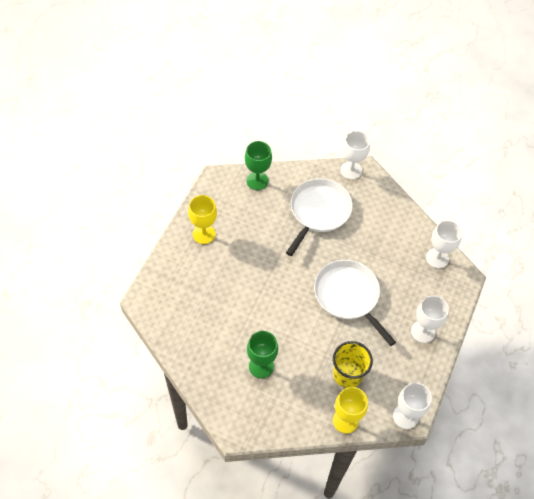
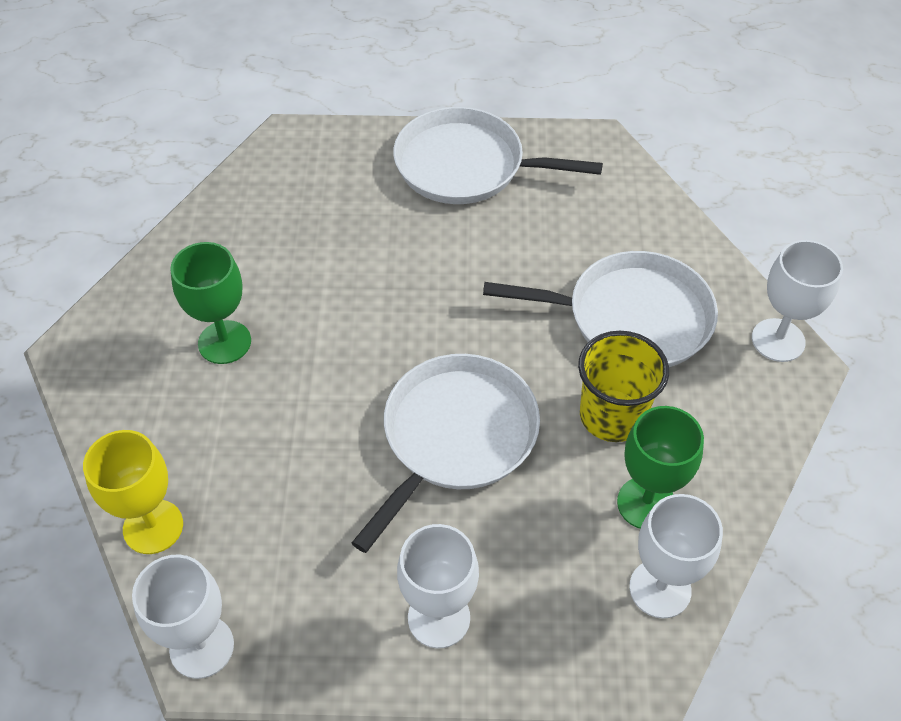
camera: 70 degrees right, 5 degrees down
(204, 234) = (466, 166): yellow goblet -> white pan
(257, 181) = (635, 199): green goblet -> green goblet (646, 503)
(347, 374) = (264, 496): yellow cup -> yellow cup (612, 416)

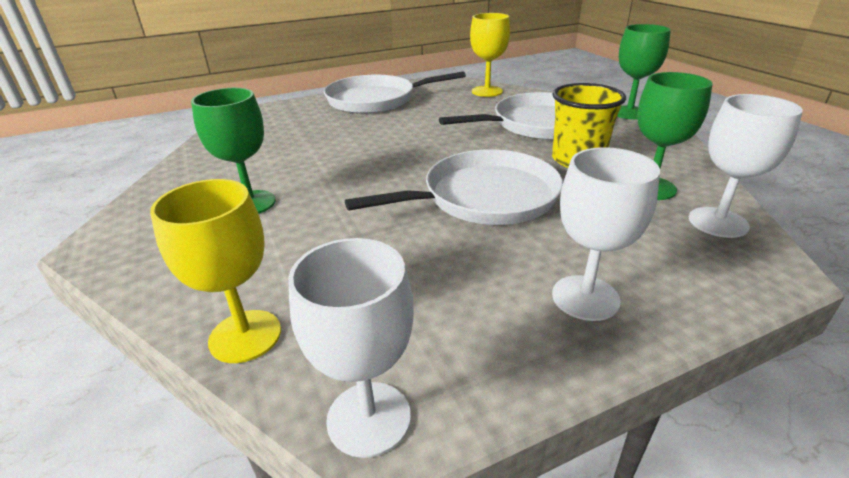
camera: 25 degrees left, 20 degrees down
(455, 436) = (484, 197): white pan -> white pan turned 60 degrees clockwise
(630, 201) = (487, 91): none -> yellow goblet
(778, 340) = (629, 112): white goblet -> green goblet

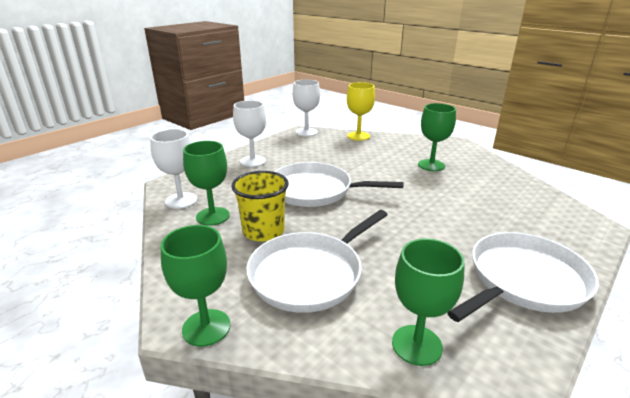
camera: 155 degrees right, 5 degrees down
(484, 197) = (315, 190): white pan -> white pan turned 60 degrees clockwise
(487, 91) = (416, 345): yellow goblet -> green goblet

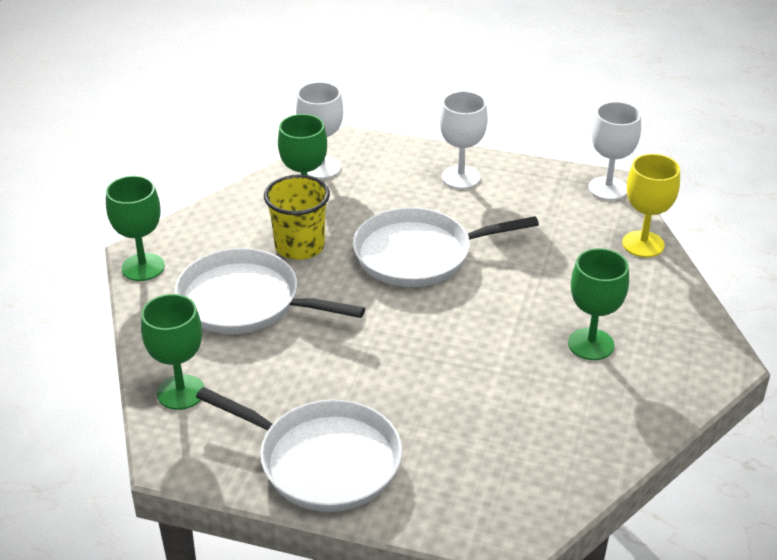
camera: 65 degrees right, 10 degrees up
(315, 190) = (419, 254): white pan -> white pan turned 90 degrees counterclockwise

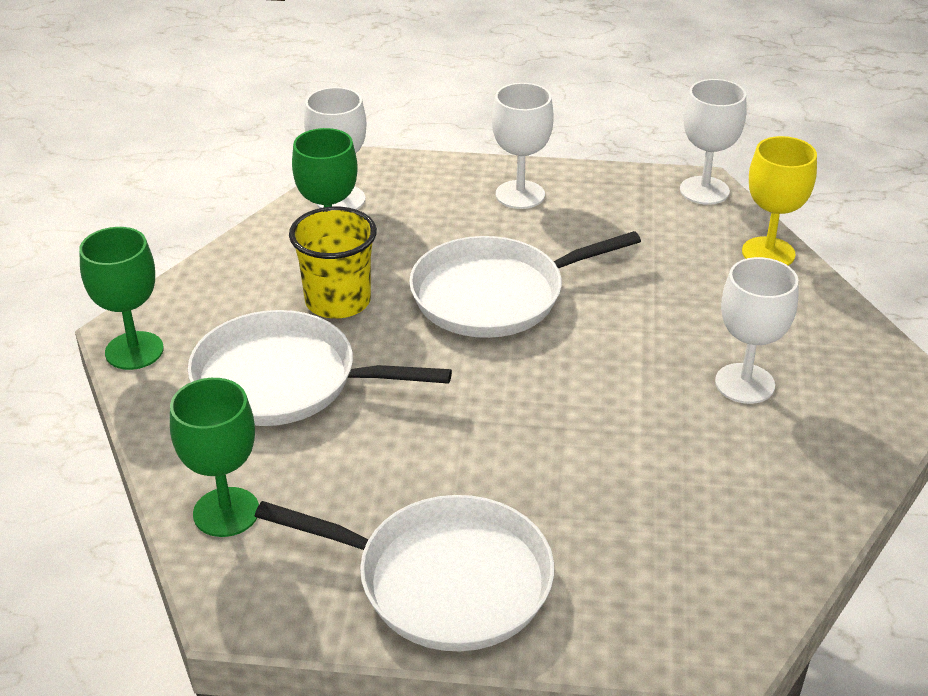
camera: 10 degrees left, 0 degrees up
(591, 344) = (744, 383): green goblet -> white goblet

